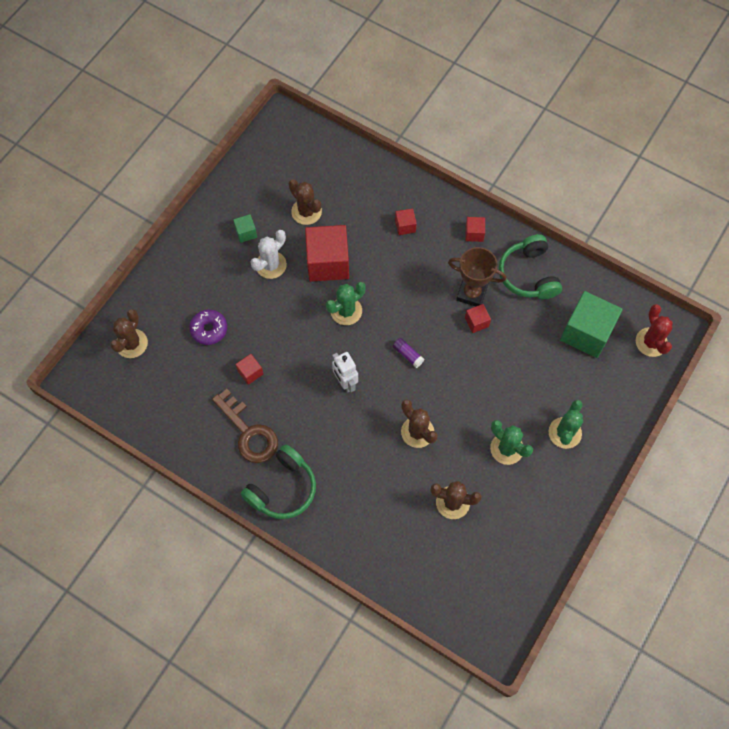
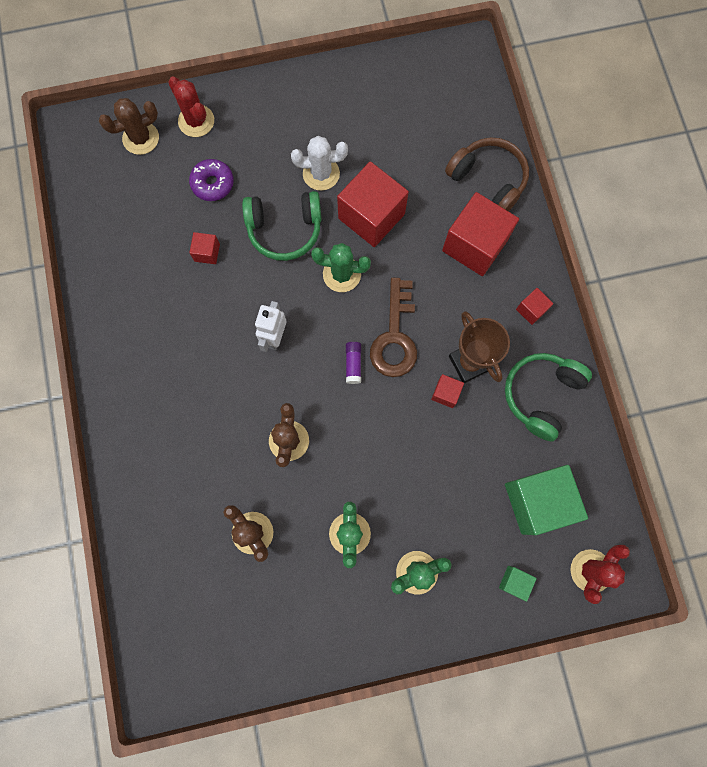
camera: 45 degrees right, 10 degrees up
(157, 302) = (196, 121): none -> red cactus
(246, 233) = (330, 126): green cube -> green cube (514, 582)
(249, 432) = (153, 303): brown key -> brown key (395, 337)
(282, 488) = (129, 378): green headphones -> green headphones (284, 230)
(306, 212) = (401, 153): brown cactus -> none
(374, 183) = (488, 181): none -> brown headphones
(405, 226) = (475, 245): red cube -> red cube, size x2.20

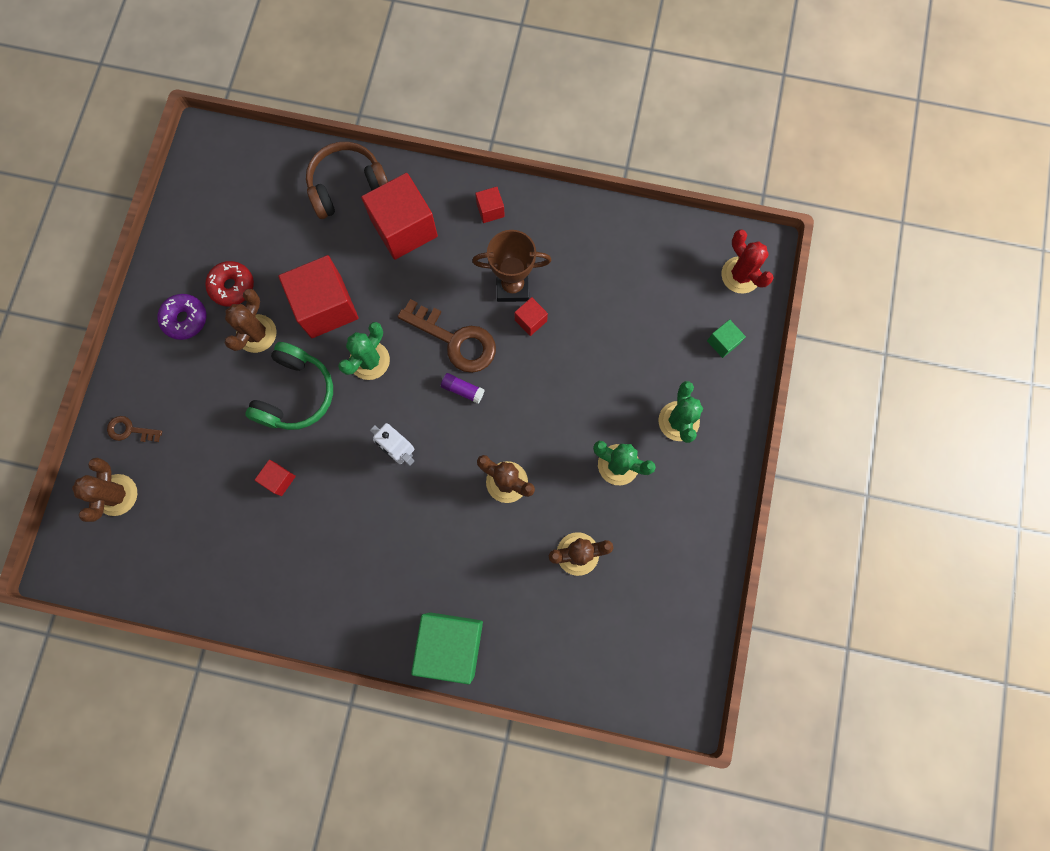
camera: 65 degrees left, 0 degrees up
(196, 121) = (130, 430): red cactus -> brown key
(212, 184) = (208, 443): purple donut -> purple donut (185, 319)
(321, 174) = (256, 333): white cactus -> brown cactus
(352, 135) = (232, 286): none -> red donut
(537, 501) = (663, 289): green cube -> green cube (451, 644)
(541, 395) = (572, 240): green headphones -> none

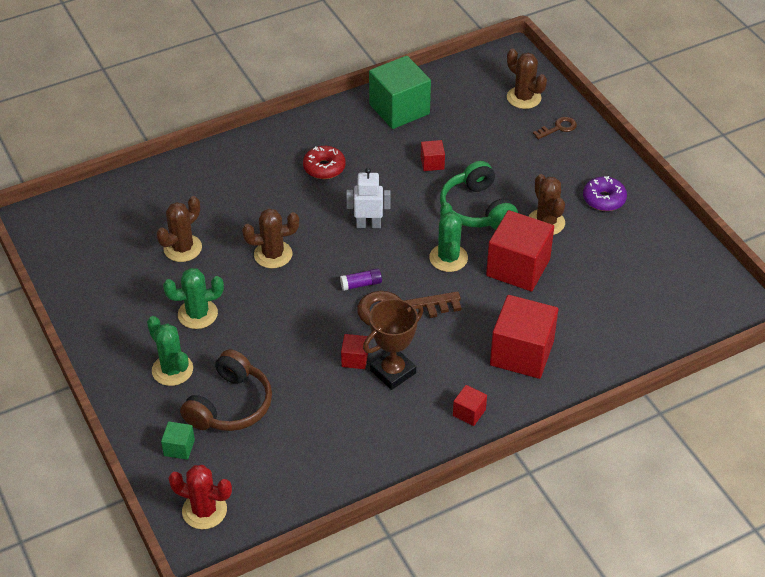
camera: 140 degrees right, 30 degrees down
(232, 286) = (598, 236): red donut -> red donut (324, 168)
(348, 187) = (599, 351): brown headphones -> brown headphones (230, 405)
(451, 644) = (227, 157): green cube -> green cube (399, 109)

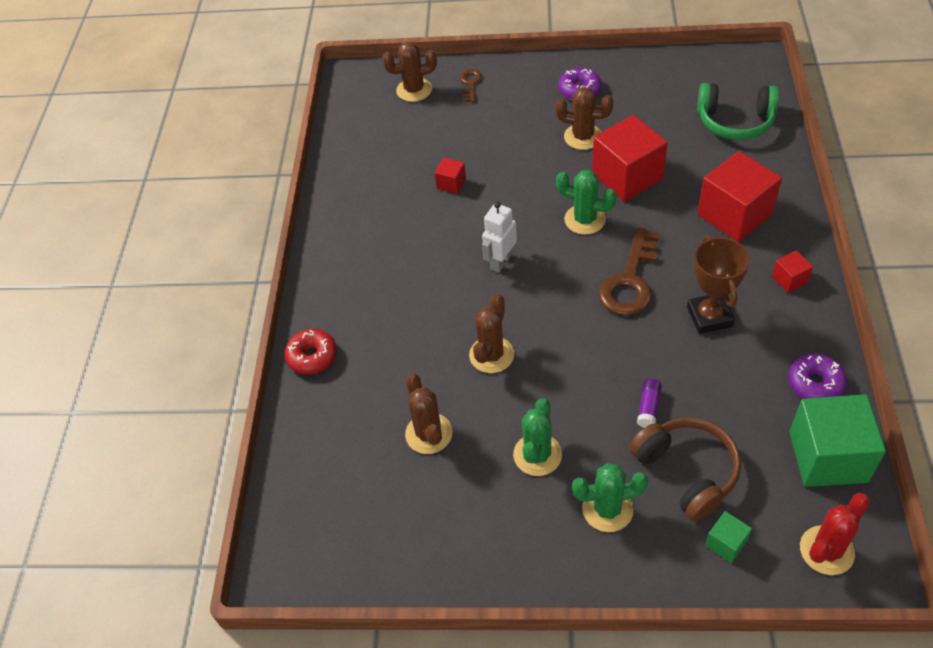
camera: 55 degrees left, 5 degrees up
(324, 168) = (396, 267): red donut -> red donut (312, 356)
(355, 359) = (677, 340): red cube -> none
(361, 284) = (579, 298): purple glue stick -> purple glue stick (648, 407)
(363, 461) = (815, 384): none -> purple donut
(399, 109) = (359, 179): green cube -> green cube (828, 457)
(477, 209) = (534, 176): green headphones -> green headphones (735, 121)

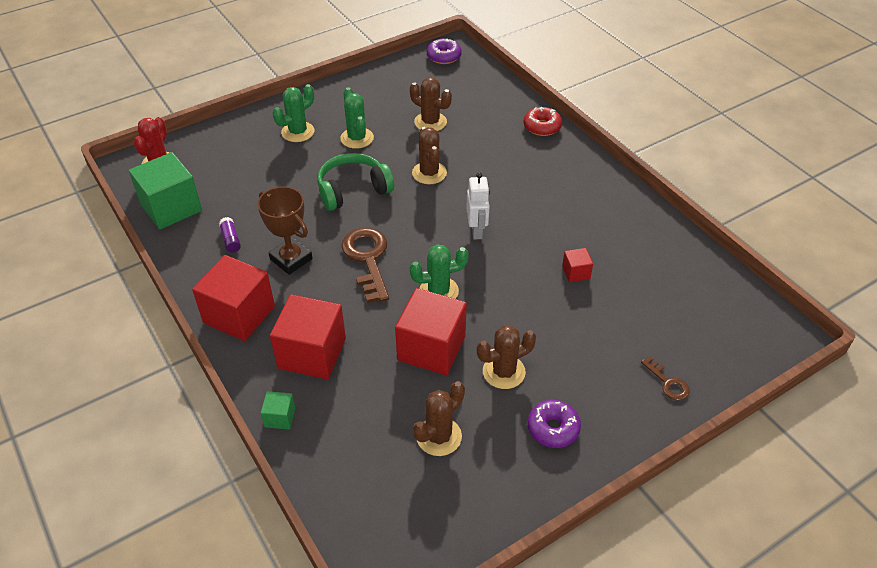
camera: 140 degrees right, 5 degrees down
(414, 90) = (711, 348): brown cactus -> brown cactus (439, 436)
(648, 407) = (303, 187): purple glue stick -> purple glue stick (230, 240)
(687, 471) = (260, 166): brown headphones -> none
(726, 543) = (220, 144): green cube -> green cube (280, 417)
(735, 121) = (363, 465): green headphones -> green headphones (353, 190)
(789, 279) = (239, 314): red cube -> red cube, size x2.20
(815, 384) = (193, 246): purple donut -> purple donut (444, 56)

